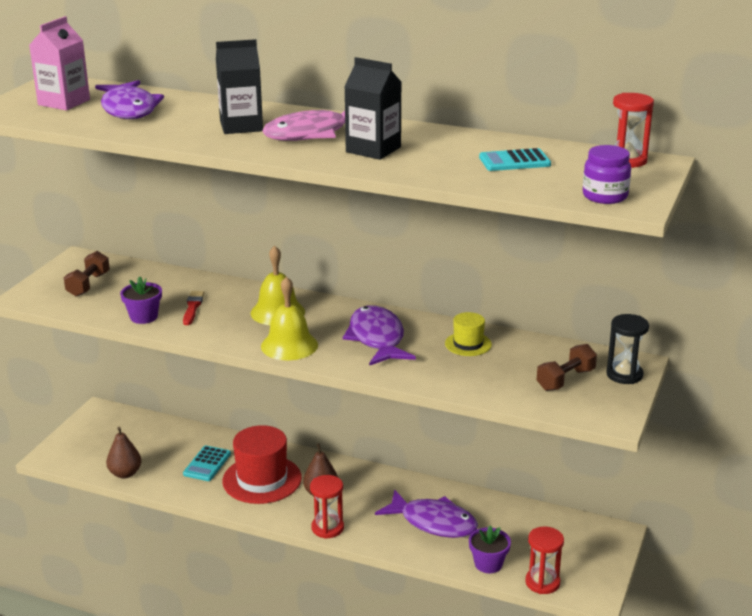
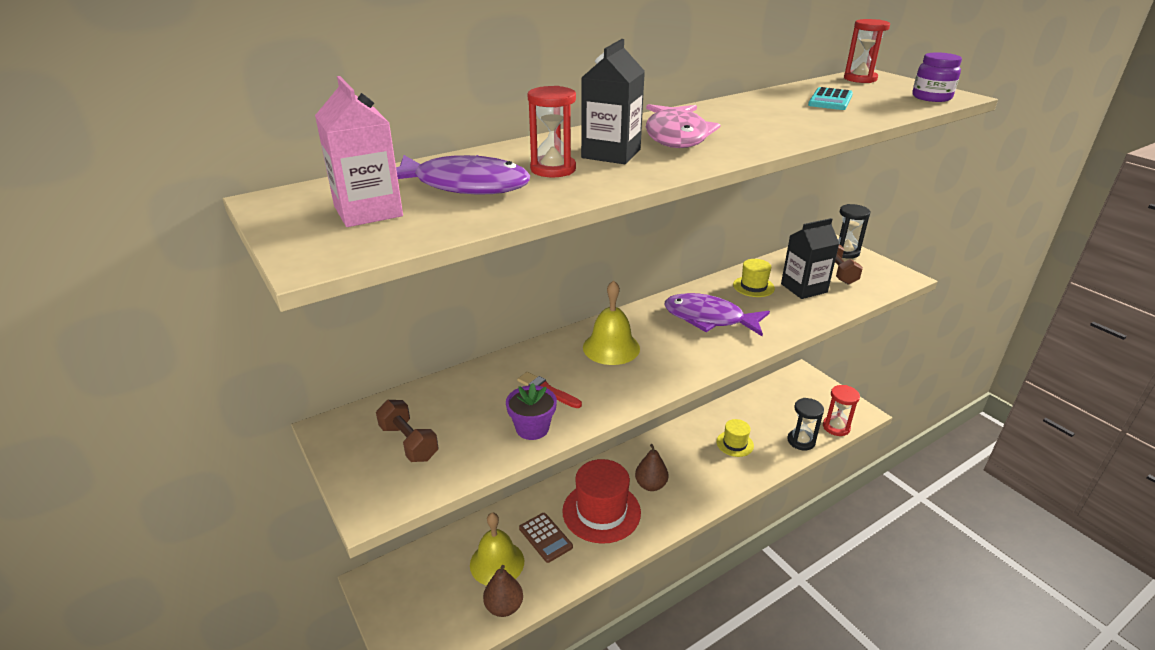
camera: 55 degrees left, 5 degrees up
(207, 464) = (545, 537): turquoise calculator -> brown calculator
(289, 345) = (680, 363): yellow bell -> yellow bell (497, 563)
(327, 528) = (700, 502): red hourglass -> red hourglass (553, 169)
(373, 149) = (749, 127): black carton -> black carton (804, 288)
(433, 522) = (735, 444): purple fish -> yellow hat
(488, 564) = (801, 441): purple flower pot -> black hourglass

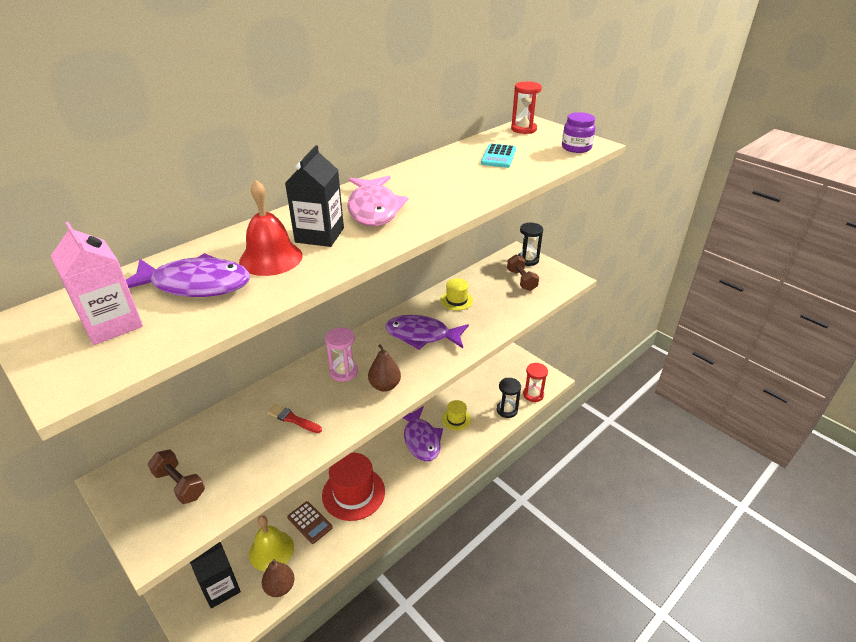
camera: 10 degrees left, 5 degrees up
(532, 428) = (282, 457): purple flower pot -> none
(553, 169) = (271, 258): red hourglass -> red bell
(611, 347) = (344, 372): yellow bell -> pink hourglass
(650, 485) = (391, 464): brown pear -> brown pear (385, 385)
(689, 461) = (421, 439): none -> purple fish
(804, 288) = (495, 298): black carton -> black carton (221, 588)

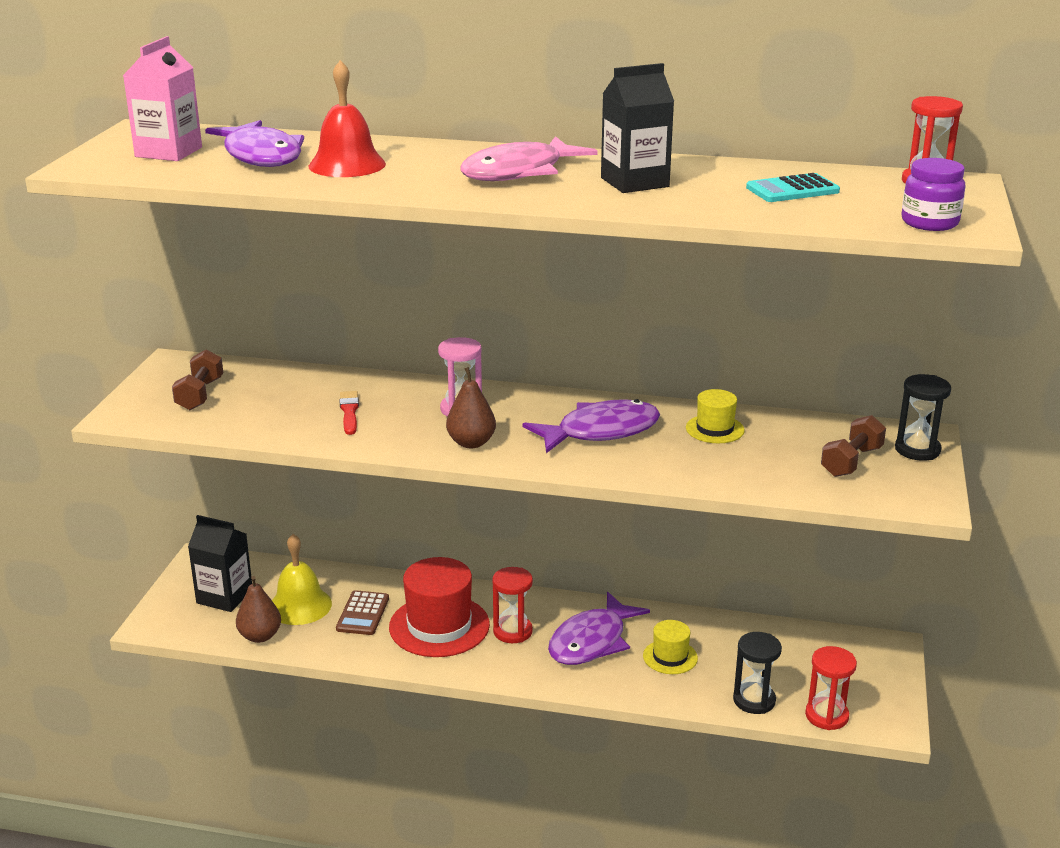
camera: 55 degrees right, 10 degrees down
(319, 235) = (422, 168): black carton -> black carton (634, 182)
(386, 465) = (512, 631): none -> red hourglass
(422, 335) = (600, 432): purple fish -> purple fish turned 90 degrees clockwise

